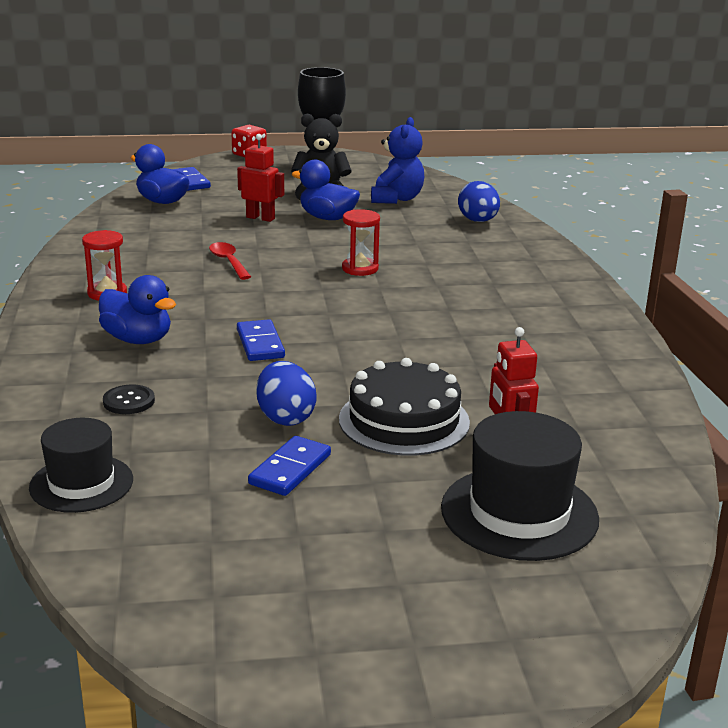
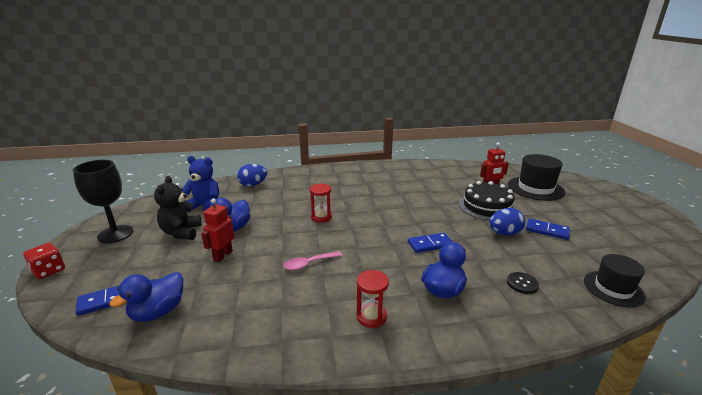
camera: 90 degrees left, 0 degrees up
(228, 262) = (309, 264): red spoon -> pink spoon

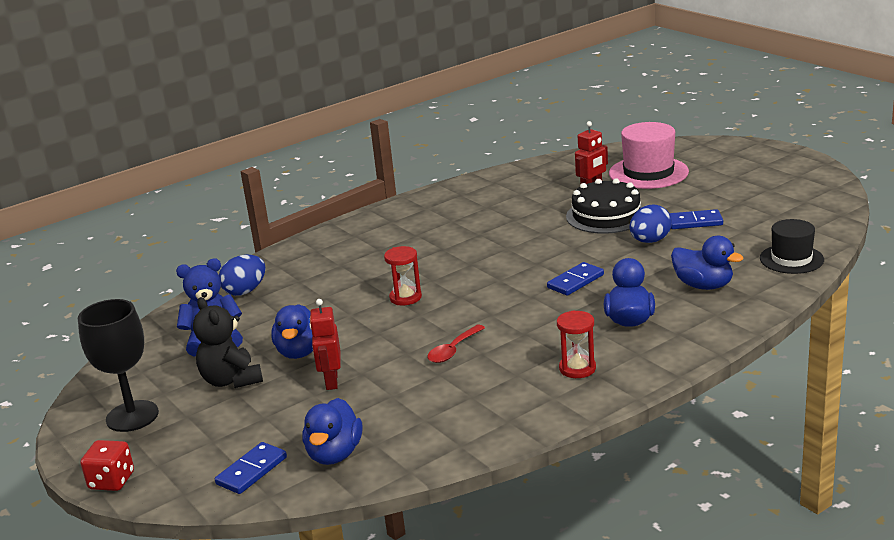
camera: 25 degrees left, 0 degrees up
(309, 264) = (453, 350): pink spoon -> red spoon
(522, 284) = (703, 285): black button -> blue duck
(535, 188) = (648, 173): black hat -> pink hat

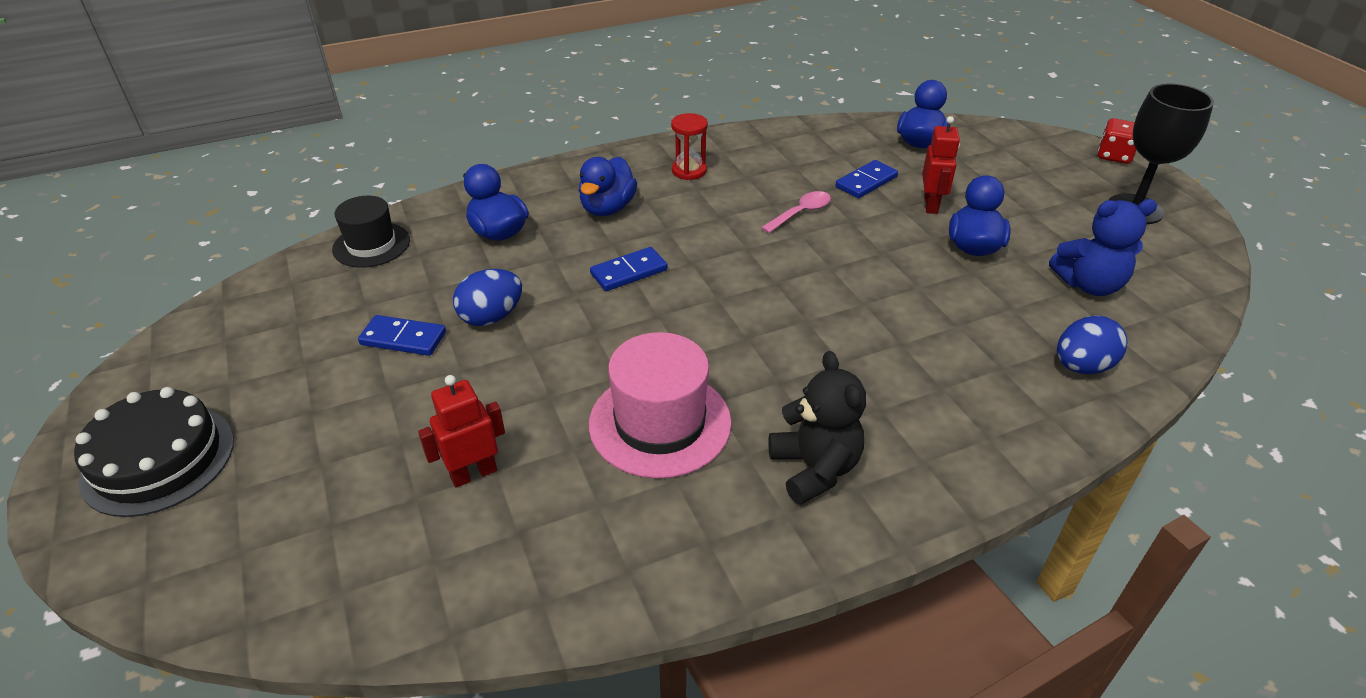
camera: 170 degrees left, 15 degrees up
(231, 380) = (1042, 227): black teddy bear -> black teddy bear (814, 469)
(251, 471) = (989, 142): blue domino -> blue domino (866, 182)
(405, 297) = (845, 297): red hourglass -> none
(453, 350) = (801, 213): red spoon -> pink spoon
(606, 215) = (504, 391): black cake -> black cake (158, 459)
(648, 173) = (340, 499): pink hat -> pink hat (660, 423)

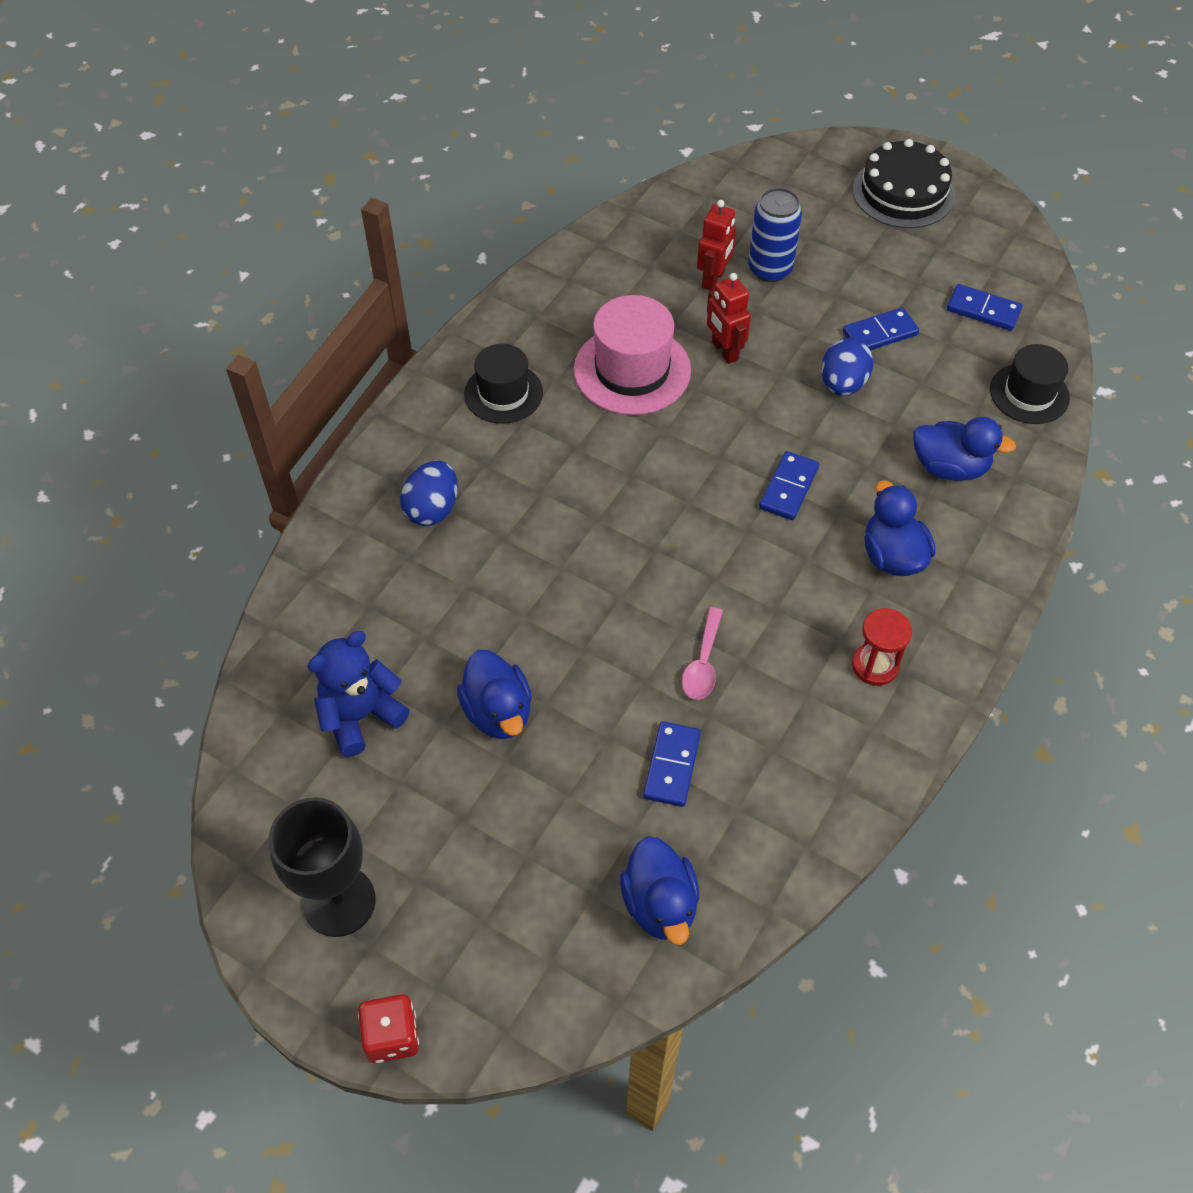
camera: 145 degrees right, 15 degrees up
(297, 312) = (983, 310): none -> blue domino
(406, 452) = (770, 269): none -> blue can
(814, 469) = (503, 393): black teddy bear -> black hat
(931, 205) = (576, 763): red robot -> red robot (724, 351)
(1082, 366) = (341, 595): blue egg -> blue egg (432, 509)

